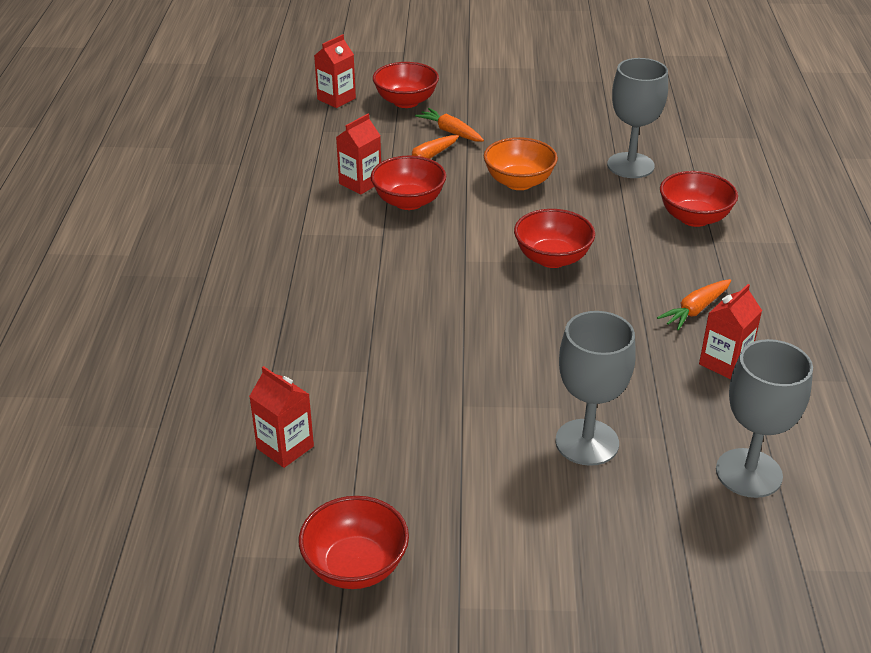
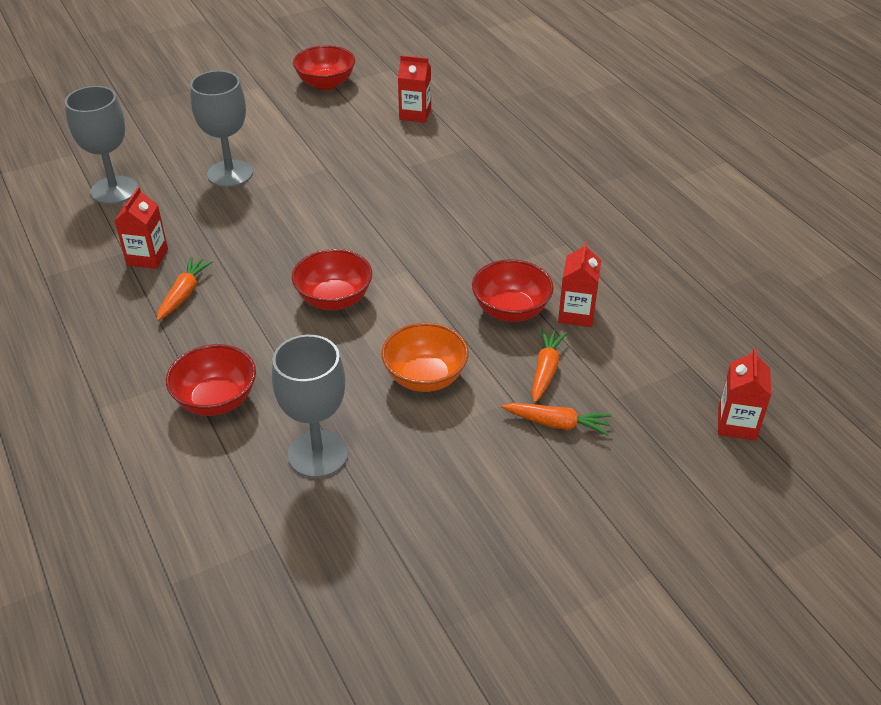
camera: 150 degrees right, 5 degrees up
(406, 101) = (656, 455): red bowl -> none

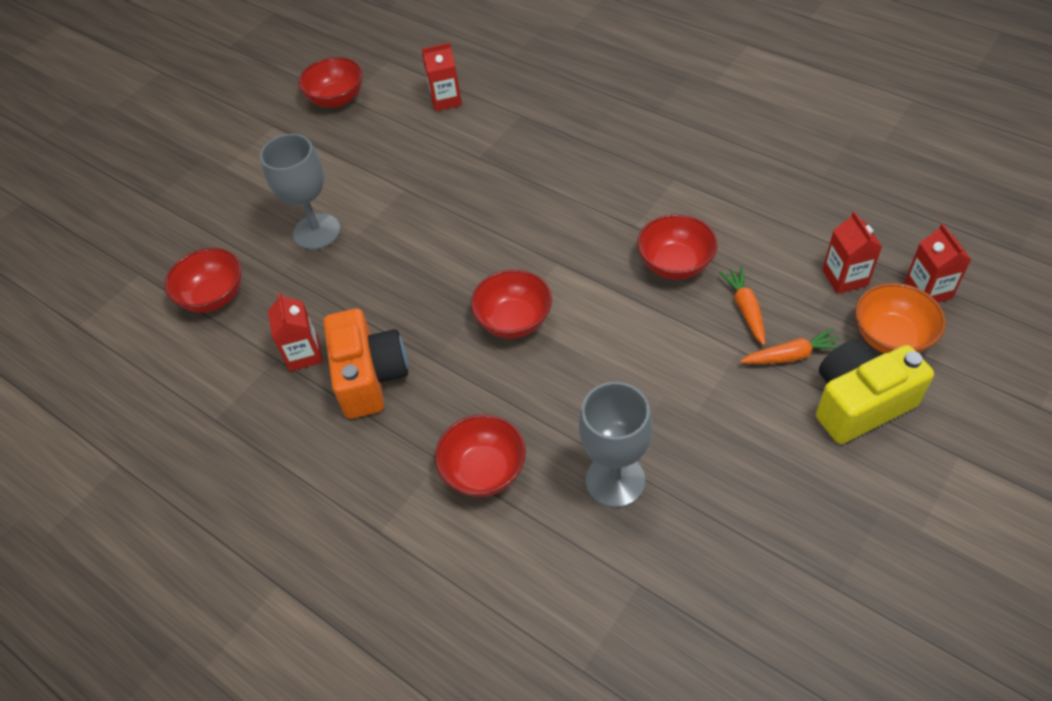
camera: 20 degrees left, 10 degrees up
(114, 190) = (214, 296): grey goblet -> red bowl
(184, 294) = (370, 377): orange carrot -> orange camera
(425, 377) = (651, 362): orange bowl -> orange bowl (891, 337)
(576, 314) = (731, 244): red carton -> red carton (845, 278)
(590, 488) = (859, 403): none -> yellow camera

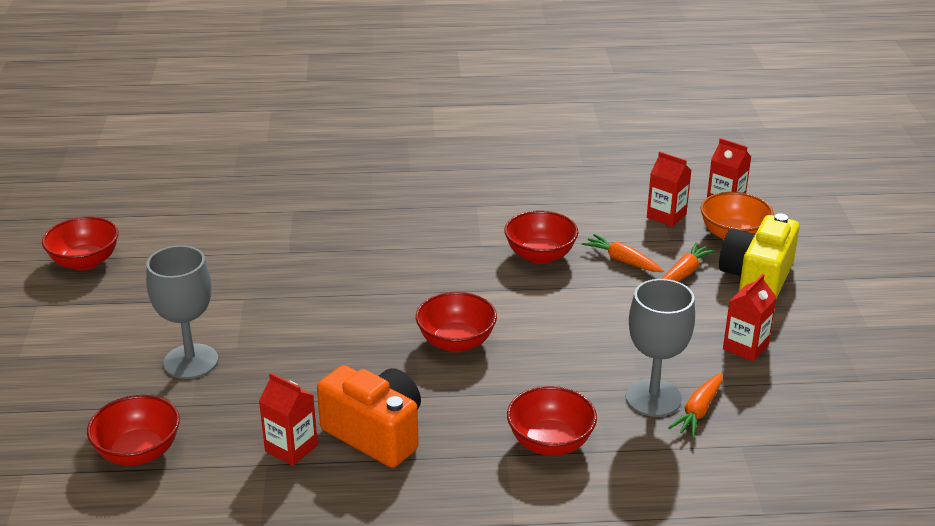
camera: 45 degrees left, 20 degrees down
(446, 100) = (205, 224): red carton -> red carton (745, 347)
(640, 521) = (698, 411): none -> orange carrot

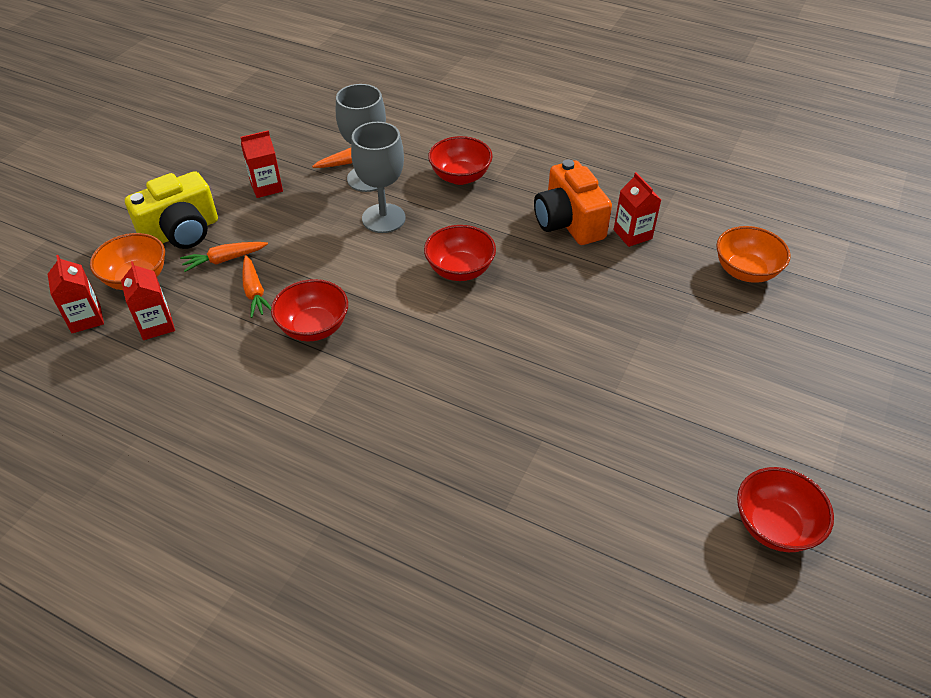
camera: 150 degrees left, 15 degrees up
(138, 452) = (745, 271): red bowl -> orange bowl
(191, 361) = (686, 337): grey goblet -> grey goblet (383, 218)

